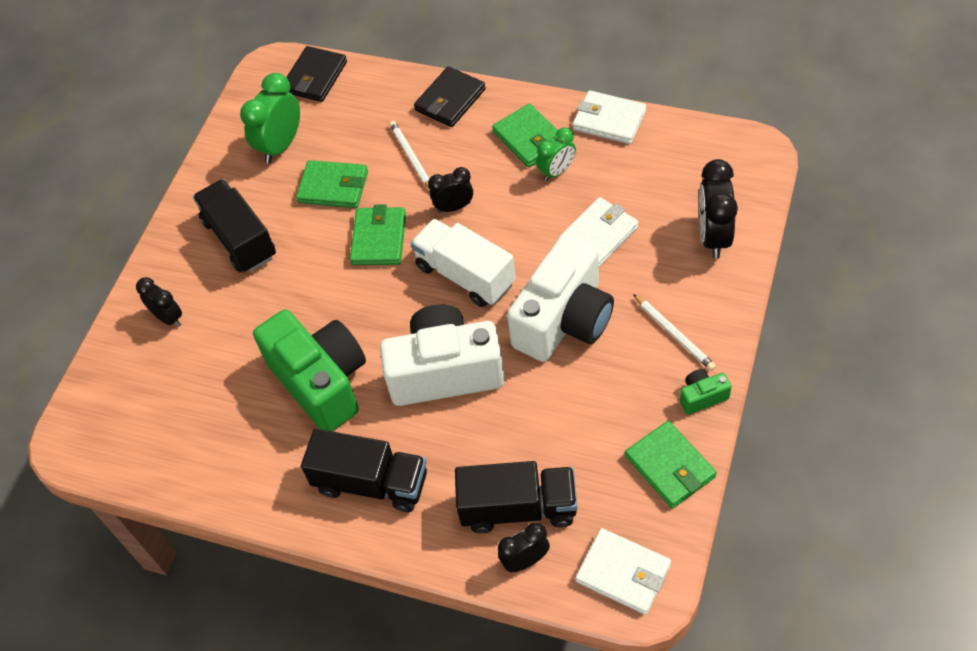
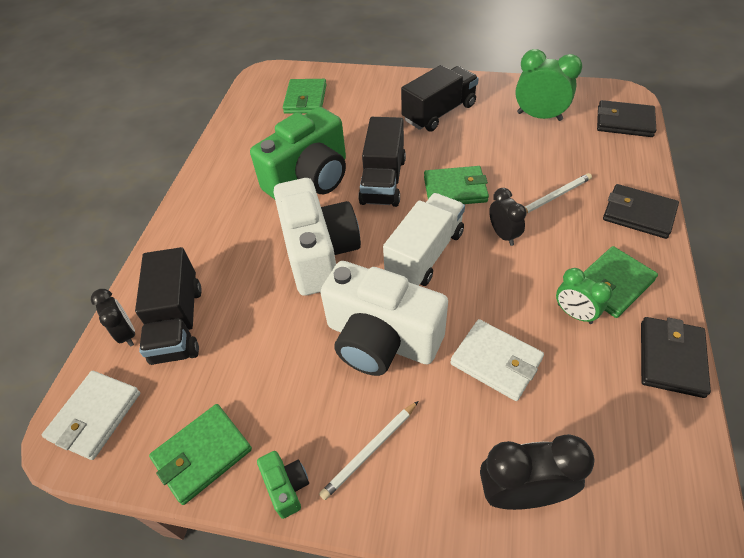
camera: 80 degrees right, 5 degrees down
(168, 318) = (363, 93): black clock -> none
(333, 187) = (504, 153): green wallet -> green wallet (305, 99)
(371, 483) = (217, 221): black truck -> black truck (383, 181)
(609, 120) = (671, 358): white wallet -> black wallet

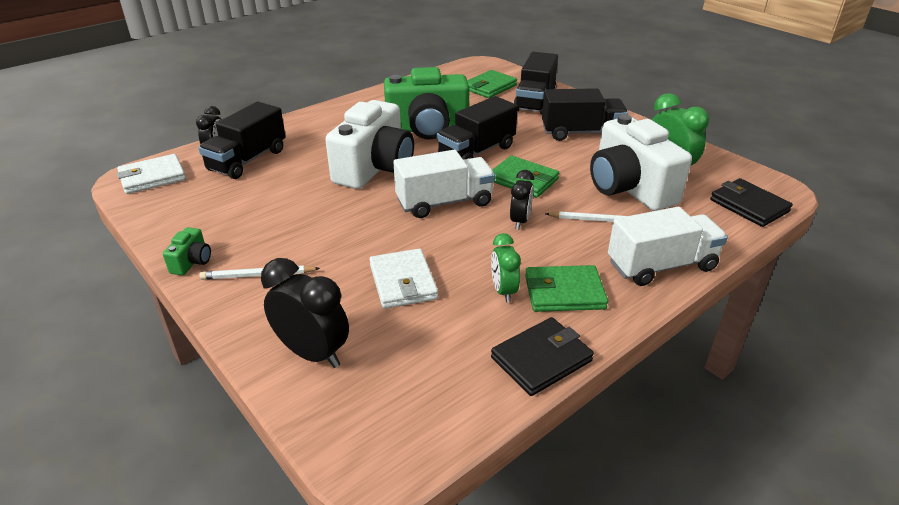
camera: 35 degrees right, 15 degrees down
(202, 454) = (174, 223): green wallet -> none
(363, 96) = (535, 101): none -> black truck
(381, 339) = (347, 229): white camera -> white camera (629, 188)
(638, 214) = (661, 266): black wallet -> white truck

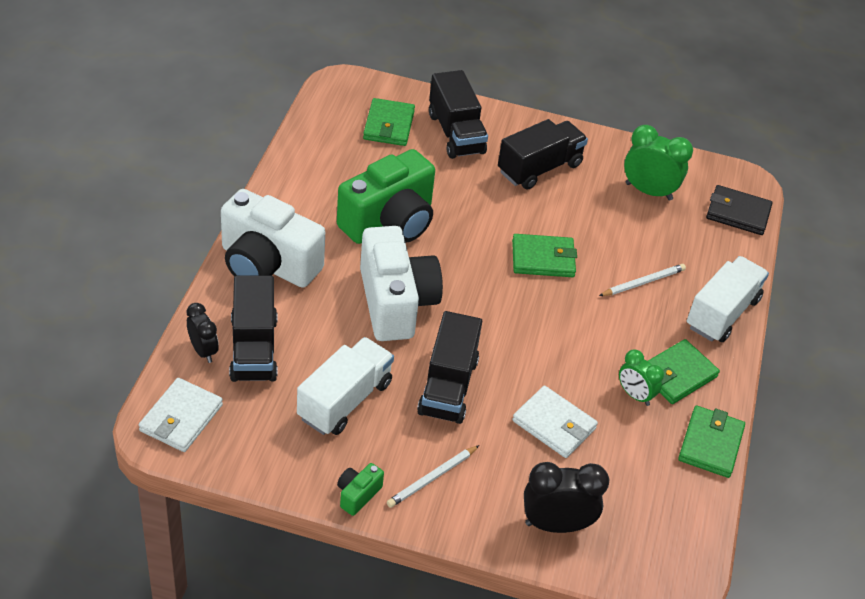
camera: 40 degrees left, 10 degrees up
(192, 262) = (358, 494): green camera -> green camera turned 120 degrees counterclockwise
(444, 202) = (502, 319): white truck -> white truck (345, 400)
(476, 152) = (468, 237): black truck -> black truck (448, 386)
(520, 221) = (583, 313): black clock -> none
(541, 359) = (710, 444): black wallet -> green wallet
(629, 188) = (636, 231): white camera -> white camera (267, 264)

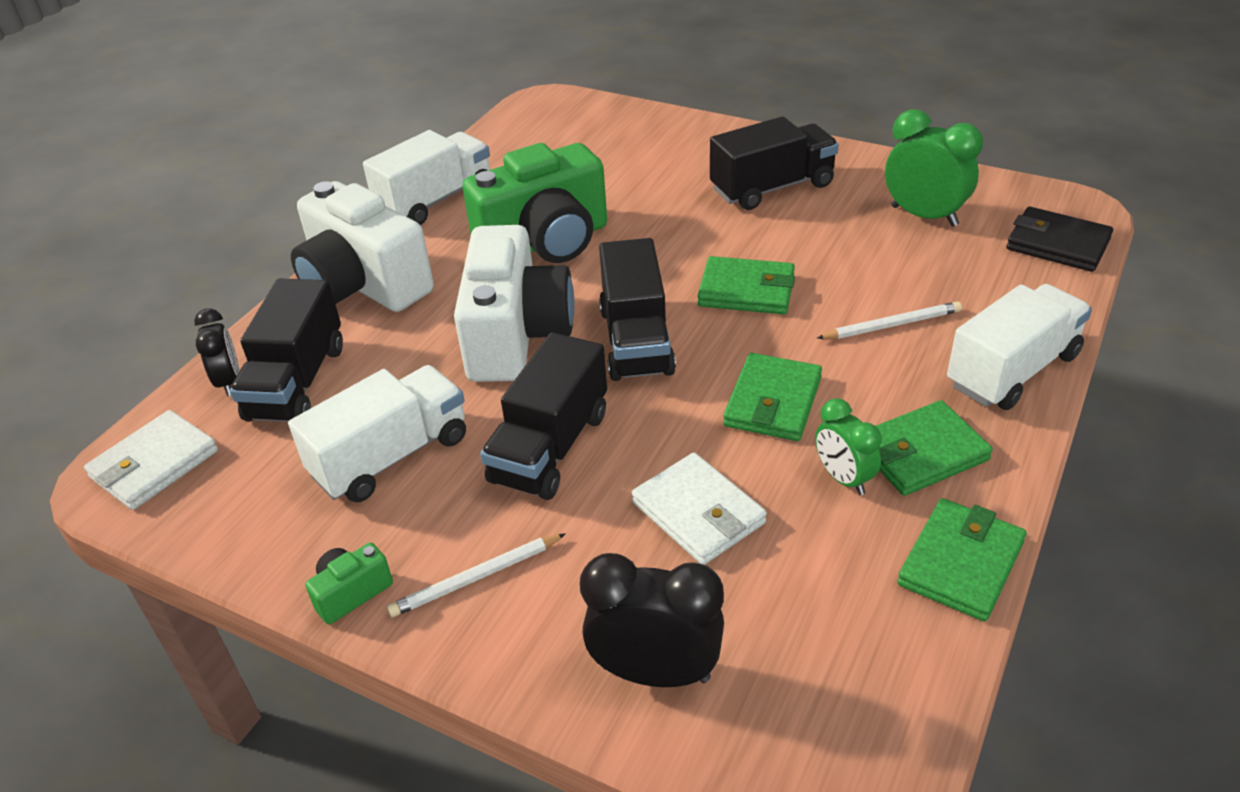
camera: 20 degrees right, 5 degrees down
(291, 185) = (435, 200): none -> white truck
(389, 125) = (586, 141): green wallet -> green wallet (773, 402)
(456, 133) = (670, 150): black truck -> black truck (636, 341)

